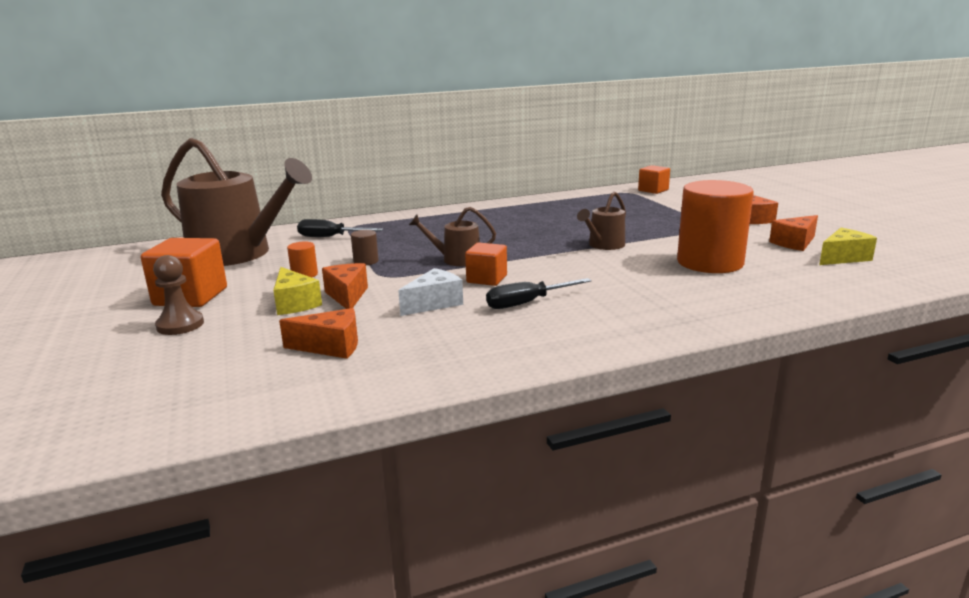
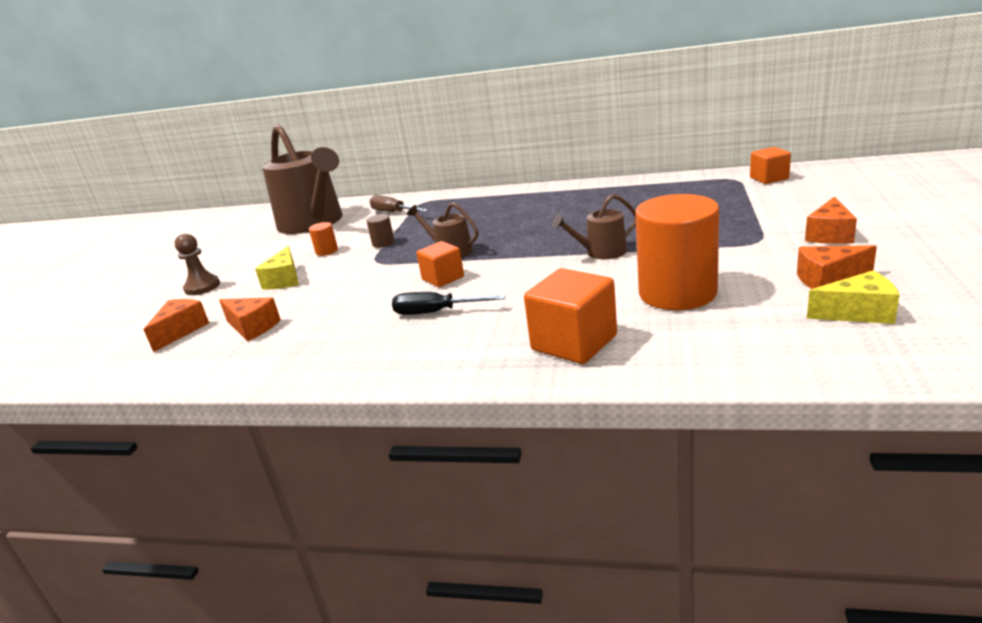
camera: 35 degrees right, 5 degrees up
(190, 297) = (238, 261): orange cube -> orange cube (574, 343)
(330, 237) = (393, 212): black screwdriver -> brown screwdriver
(347, 296) = (325, 278): orange cheese -> orange cheese (181, 331)
(434, 303) = (370, 298): white cheese -> none

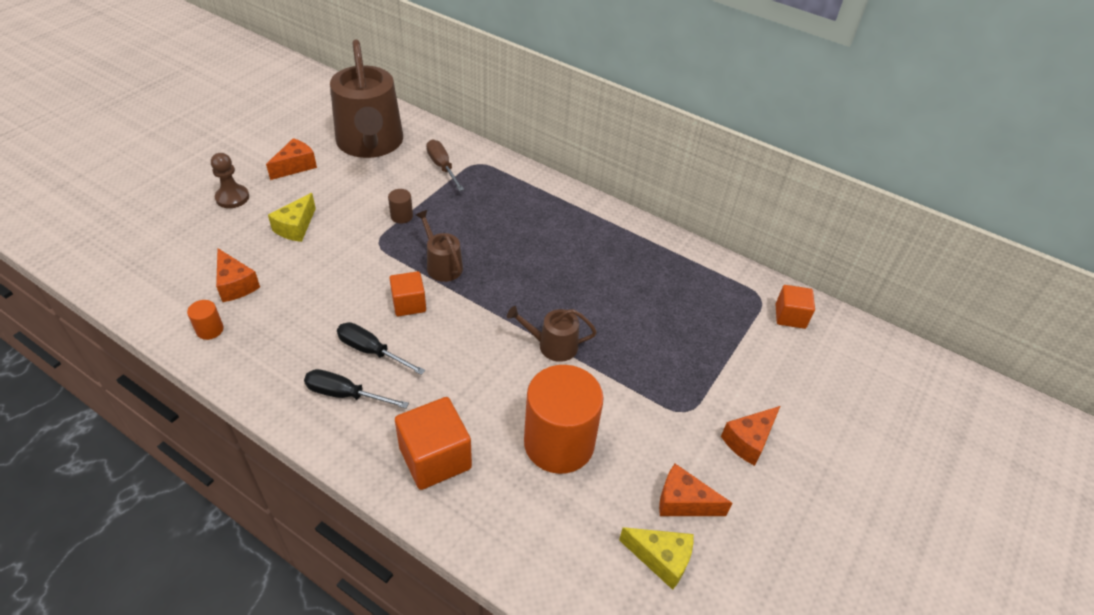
camera: 15 degrees right, 20 degrees up
(181, 331) = (186, 256): orange cheese -> orange cheese (295, 166)
(327, 251) = (352, 200): orange cylinder -> orange cylinder (210, 330)
(438, 343) = (345, 394): none -> black screwdriver

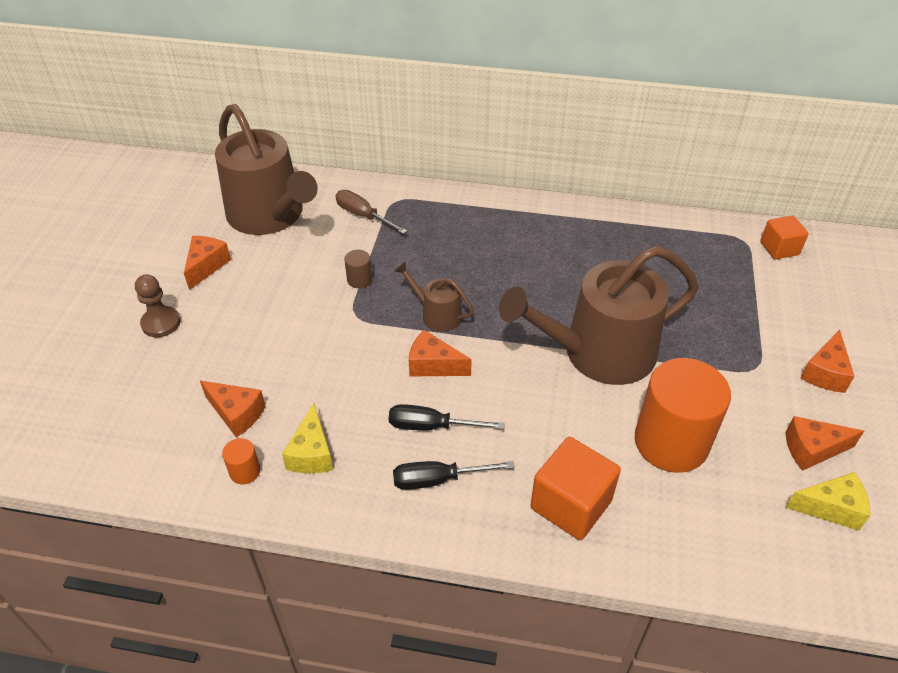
camera: 20 degrees left, 0 degrees up
(295, 227) = (256, 330): yellow cheese -> yellow cheese (311, 453)
(409, 304) = (433, 365): orange cube -> orange cheese
(552, 345) = (598, 353): brown watering can -> brown watering can, size x2.20

